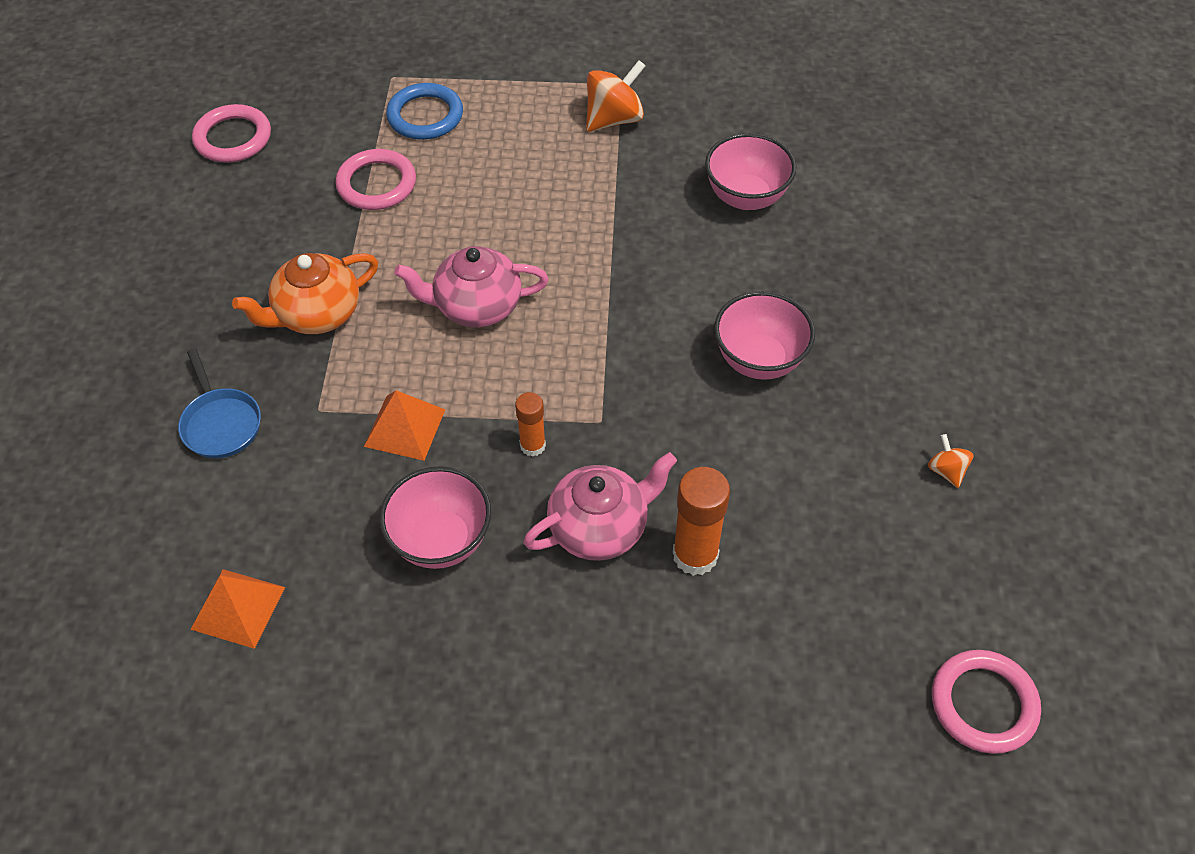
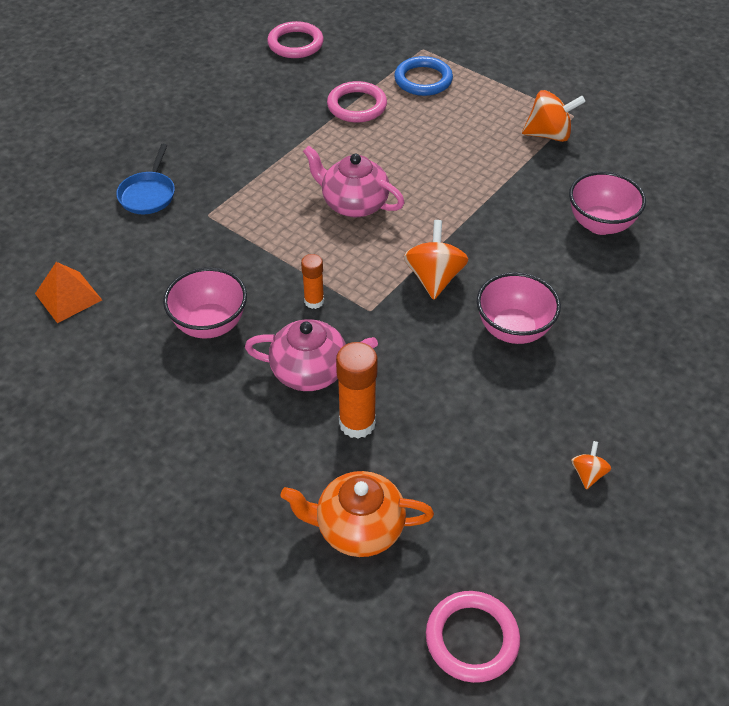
camera: 35 degrees right, 5 degrees down
(317, 314) = (255, 162): orange teapot -> orange teapot (358, 528)
(404, 427) = (247, 250): orange pyramid -> none
(635, 347) = (434, 278): none -> orange spinning top

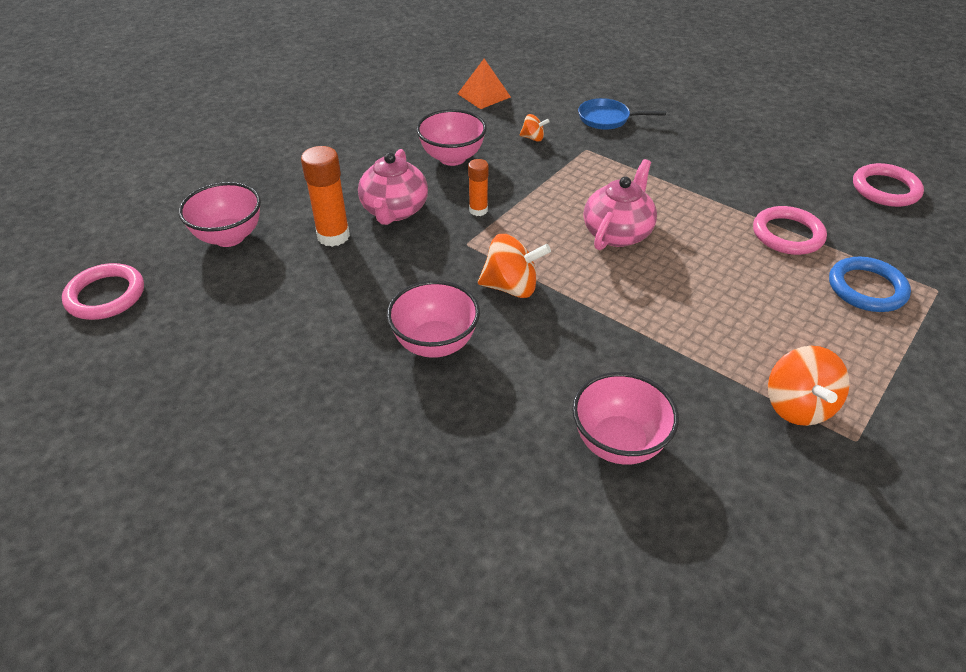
camera: 90 degrees right, 5 degrees down
(358, 528) = (229, 237): orange teapot -> pink bowl
(588, 474) = (237, 386): orange spinning top -> orange spinning top (533, 138)

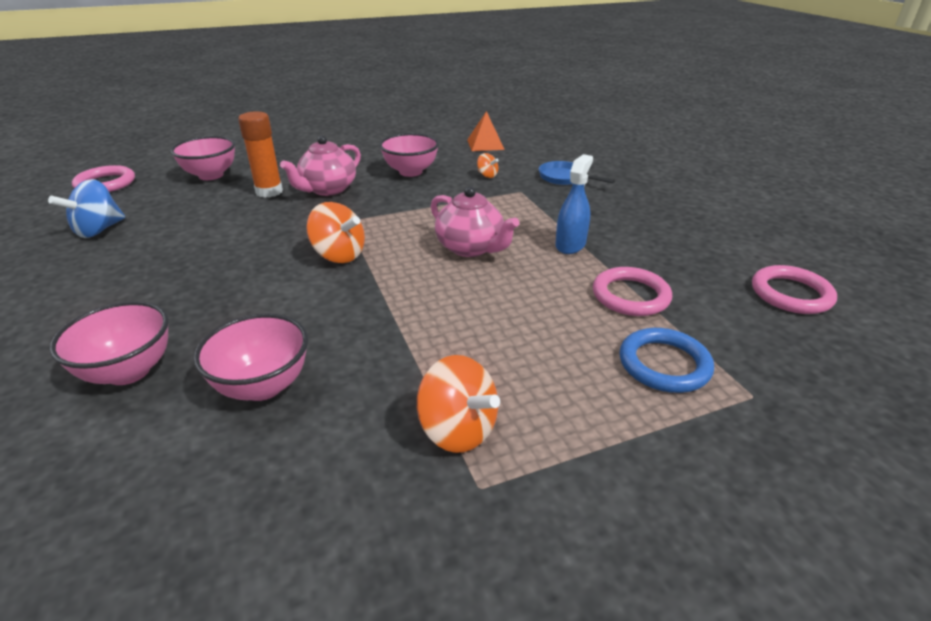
camera: 30 degrees right, 10 degrees down
(205, 360) = (98, 230): none -> blue spinning top
(435, 343) = (237, 270): pink bowl -> pink bowl (129, 371)
(478, 210) = (384, 204): orange glue stick -> none
(617, 233) = (471, 248): pink teapot -> pink teapot turned 75 degrees clockwise
(692, 198) = (570, 245): none -> blue spray bottle
(797, 406) = (458, 430): orange spinning top -> orange spinning top turned 75 degrees counterclockwise

